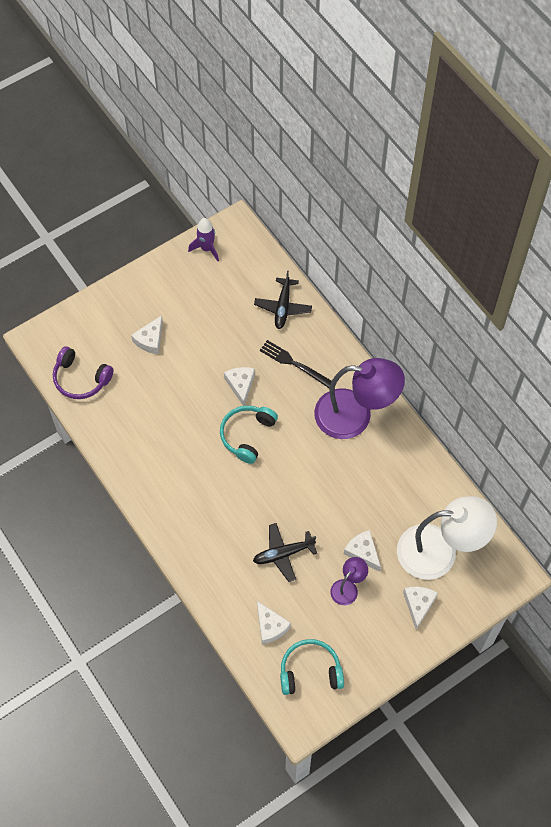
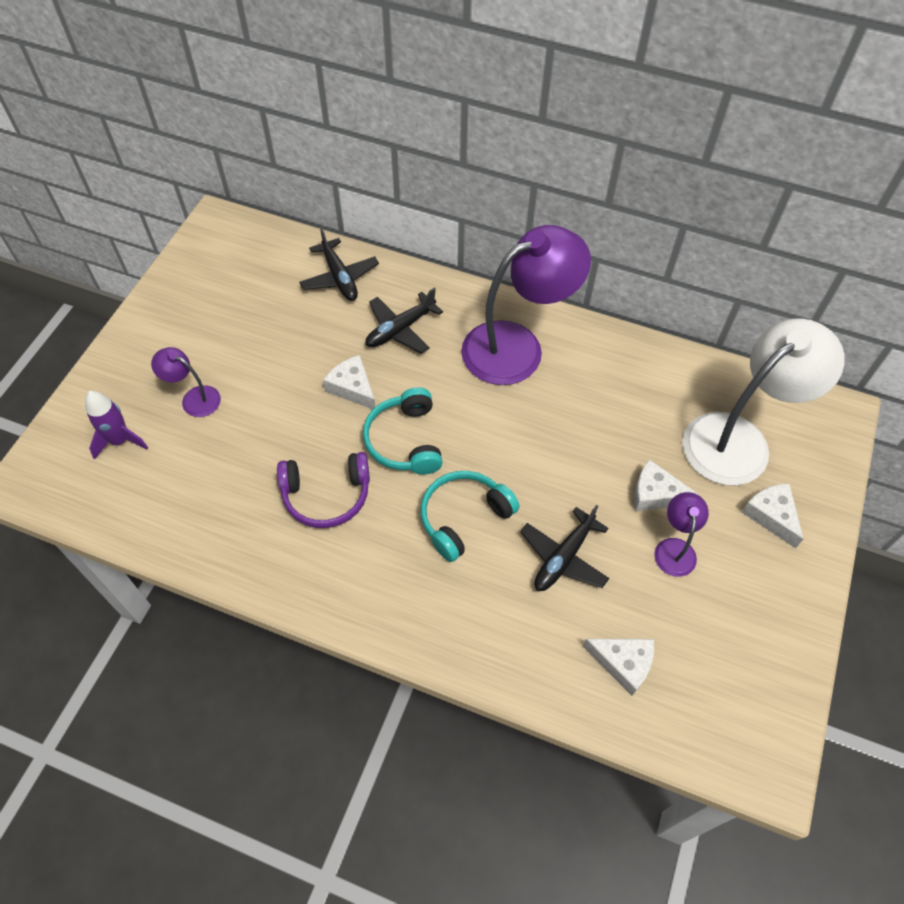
camera: 35 degrees left, 5 degrees down
(81, 379) = (126, 497): purple headphones -> purple headphones (326, 495)
(150, 340) = (194, 398): white cheese -> purple lamp
(206, 248) = (197, 262): purple rocket -> purple rocket (120, 441)
(294, 363) = (400, 329): black fork -> black plane
(310, 671) = (720, 689): turquoise headphones -> turquoise headphones (463, 517)

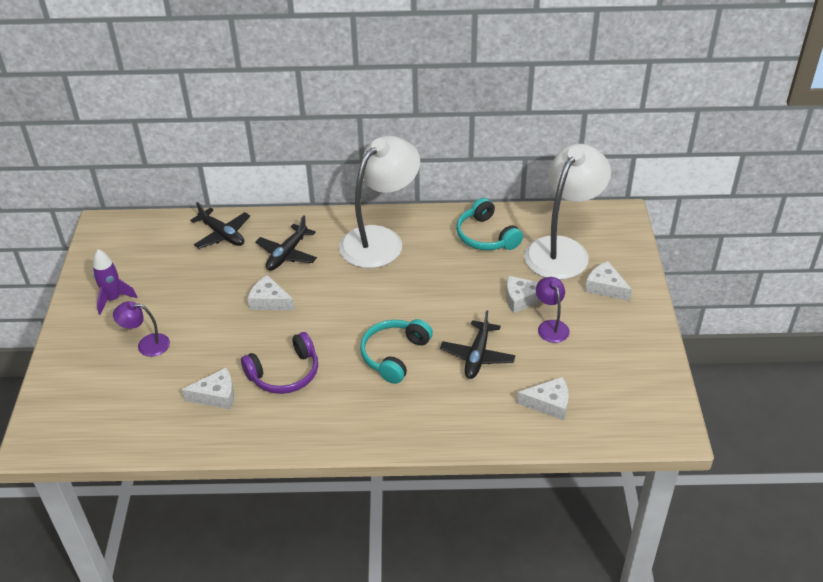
camera: 20 degrees left, 15 degrees down
(120, 441) = (100, 390): purple rocket -> purple rocket (113, 299)
(238, 496) = (216, 396): none -> white cheese
(404, 441) = (326, 322): turquoise headphones -> turquoise headphones (486, 236)
(517, 346) = (380, 240): purple lamp -> white lamp

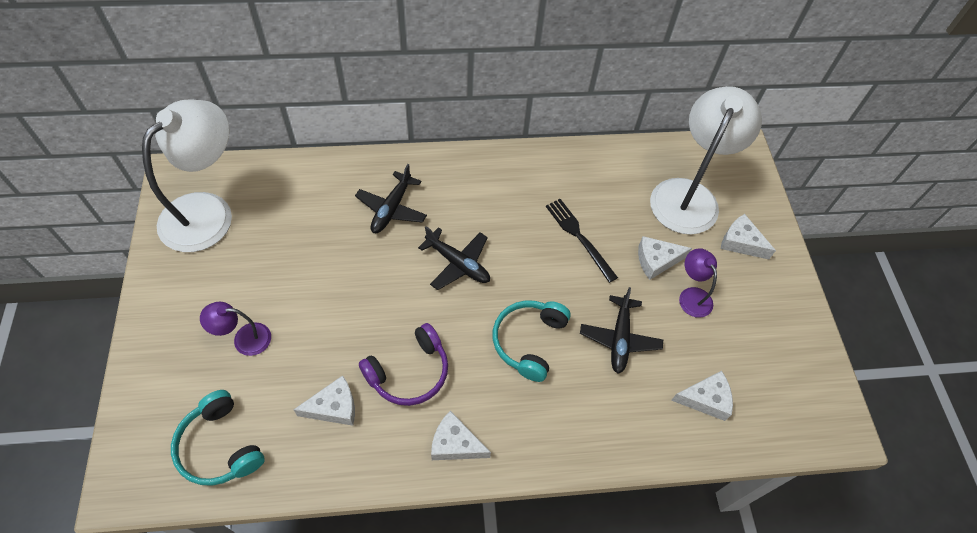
camera: 10 degrees left, 15 degrees up
(113, 299) = (198, 276): purple rocket -> none
(222, 234) = (315, 184): black plane -> black plane (458, 264)
(269, 301) = (380, 273): white cheese -> white cheese (455, 443)
(380, 240) = (492, 187): white lamp -> white lamp (207, 211)
(453, 279) = (579, 237): none -> black fork
(486, 236) = (605, 180): turquoise headphones -> turquoise headphones (220, 446)

